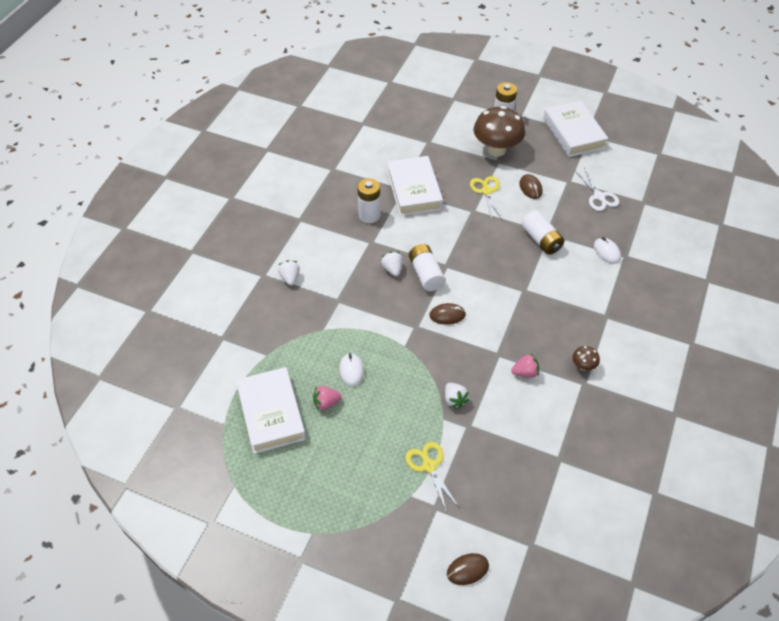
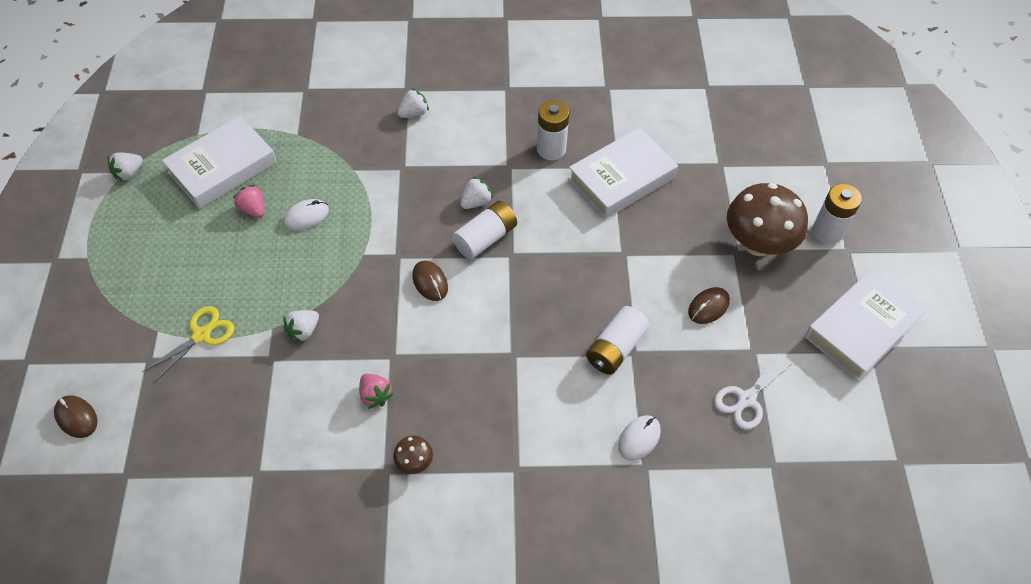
camera: 65 degrees right, 5 degrees up
(237, 483) = (129, 173): none -> white strawberry
(486, 191) = (669, 257): yellow scissors -> none

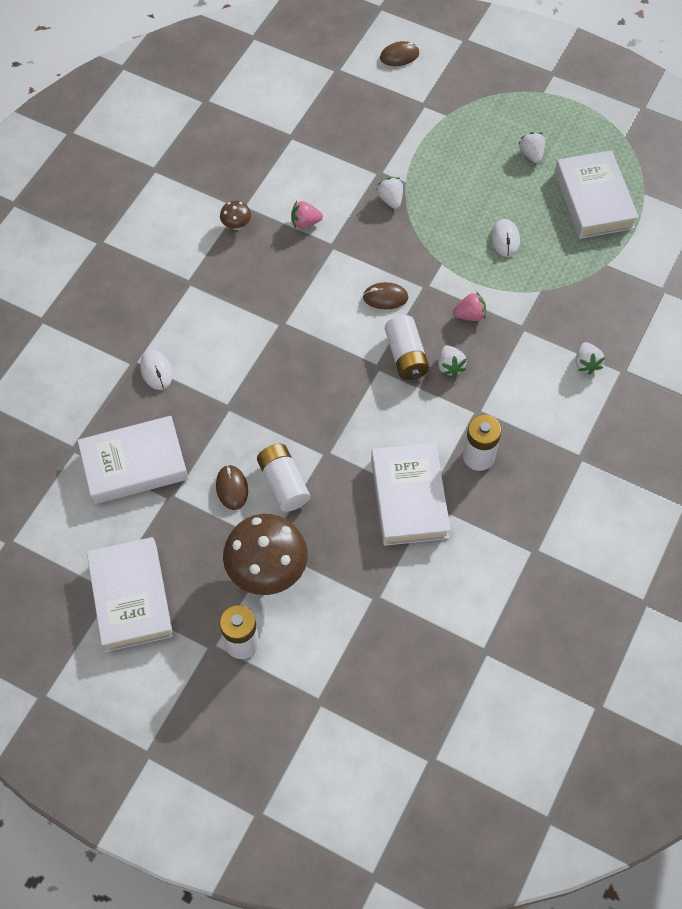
camera: 120 degrees right, 5 degrees up
(129, 173) = (621, 137): white strawberry -> white strawberry (531, 154)
(201, 335) = (425, 139): yellow scissors -> none
(253, 209) = (533, 206): pink strawberry -> pink strawberry (470, 315)
(615, 348) = (240, 396): white battery -> white battery (283, 483)
(746, 399) = (134, 464): white scissors -> white book

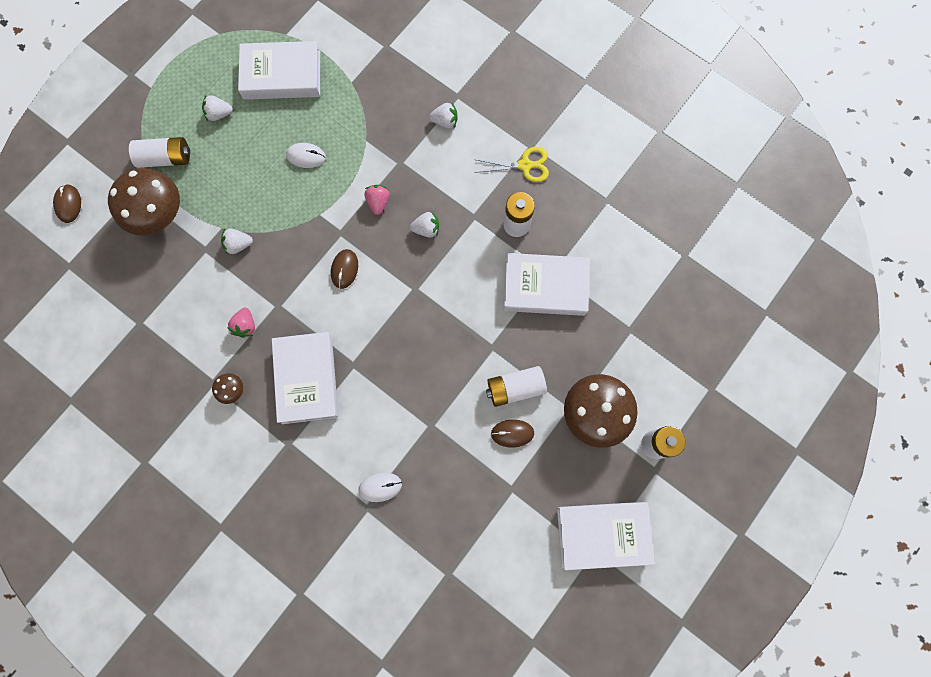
camera: 80 degrees left, 15 degrees up
(134, 464) = (474, 518): white book -> white book (307, 379)
(406, 129) = (159, 215): none -> brown mushroom
(406, 356) = (408, 263): white battery -> white battery (165, 158)
(555, 455) = (525, 165): none -> yellow scissors

